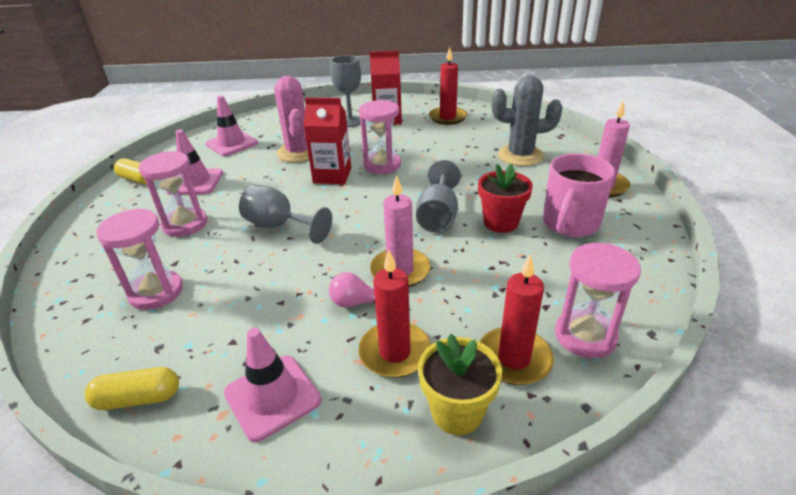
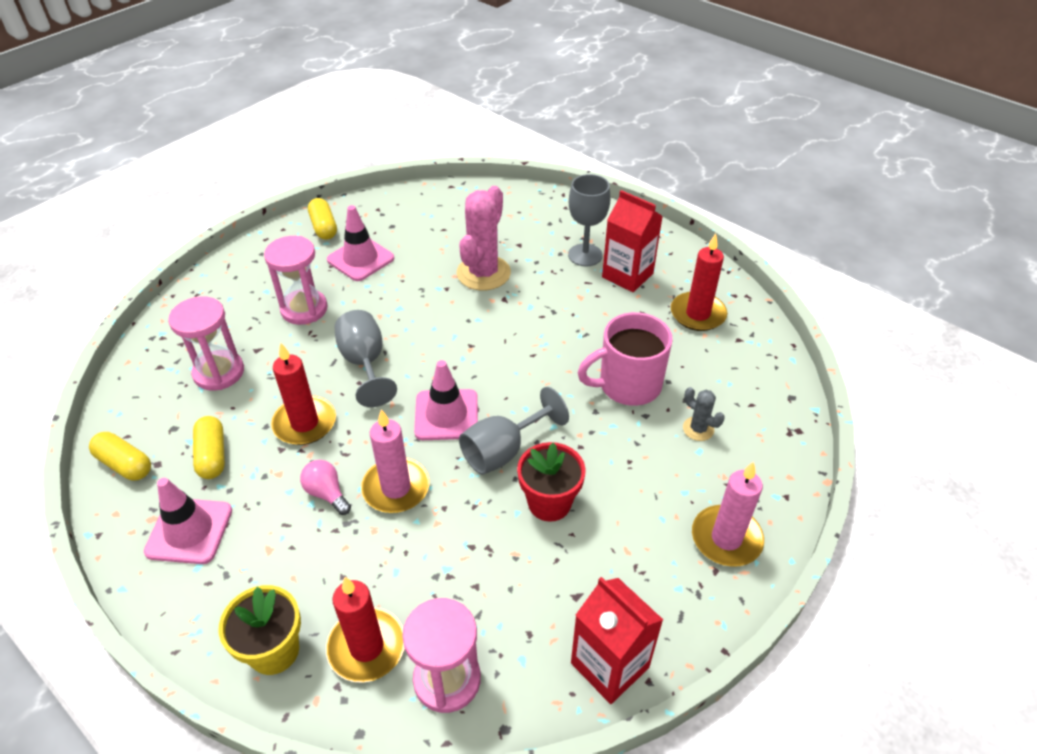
camera: 40 degrees right, 10 degrees up
(224, 340) = (212, 455): none -> yellow capsule
(232, 144) = (441, 222): pink traffic cone -> pink traffic cone (446, 415)
(332, 175) = (476, 327): red carton -> red carton (609, 665)
(382, 165) = (538, 344): pink hourglass -> none
(395, 352) = (297, 564): red candle -> red candle (305, 423)
(520, 155) = (698, 429): grey cactus -> grey cactus, size x0.48
(570, 224) = (613, 558): pink mug -> pink mug (628, 385)

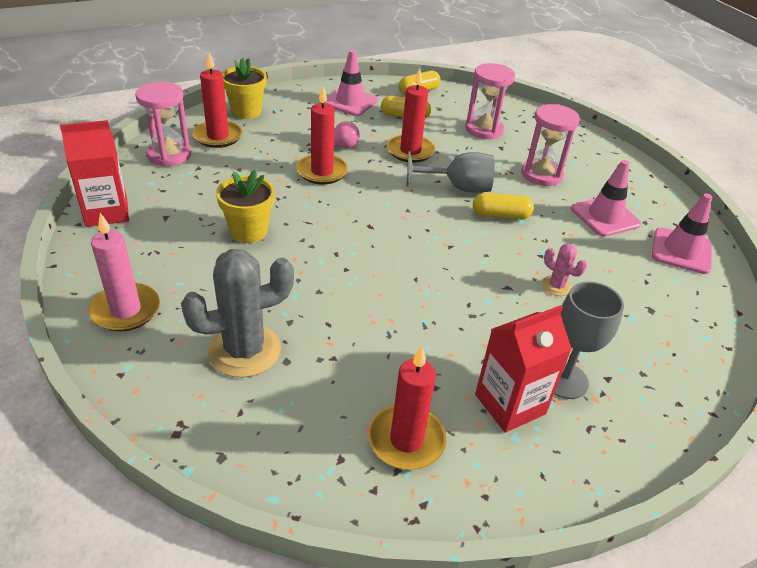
camera: 110 degrees right, 5 degrees down
(324, 227) = (664, 208): yellow capsule -> yellow capsule (500, 215)
(396, 488) = (322, 172): pink candle -> red candle
(446, 415) = (374, 210): pink traffic cone -> pink traffic cone (681, 251)
(483, 273) = (556, 286): pink cactus -> pink cactus, size x0.48
(503, 450) = (316, 226): grey goblet -> none
(549, 503) = (248, 231): red flower pot -> yellow flower pot
(628, 385) = (335, 326): pink mug -> none
(698, 429) = (244, 350): grey cactus -> grey cactus, size x2.08

